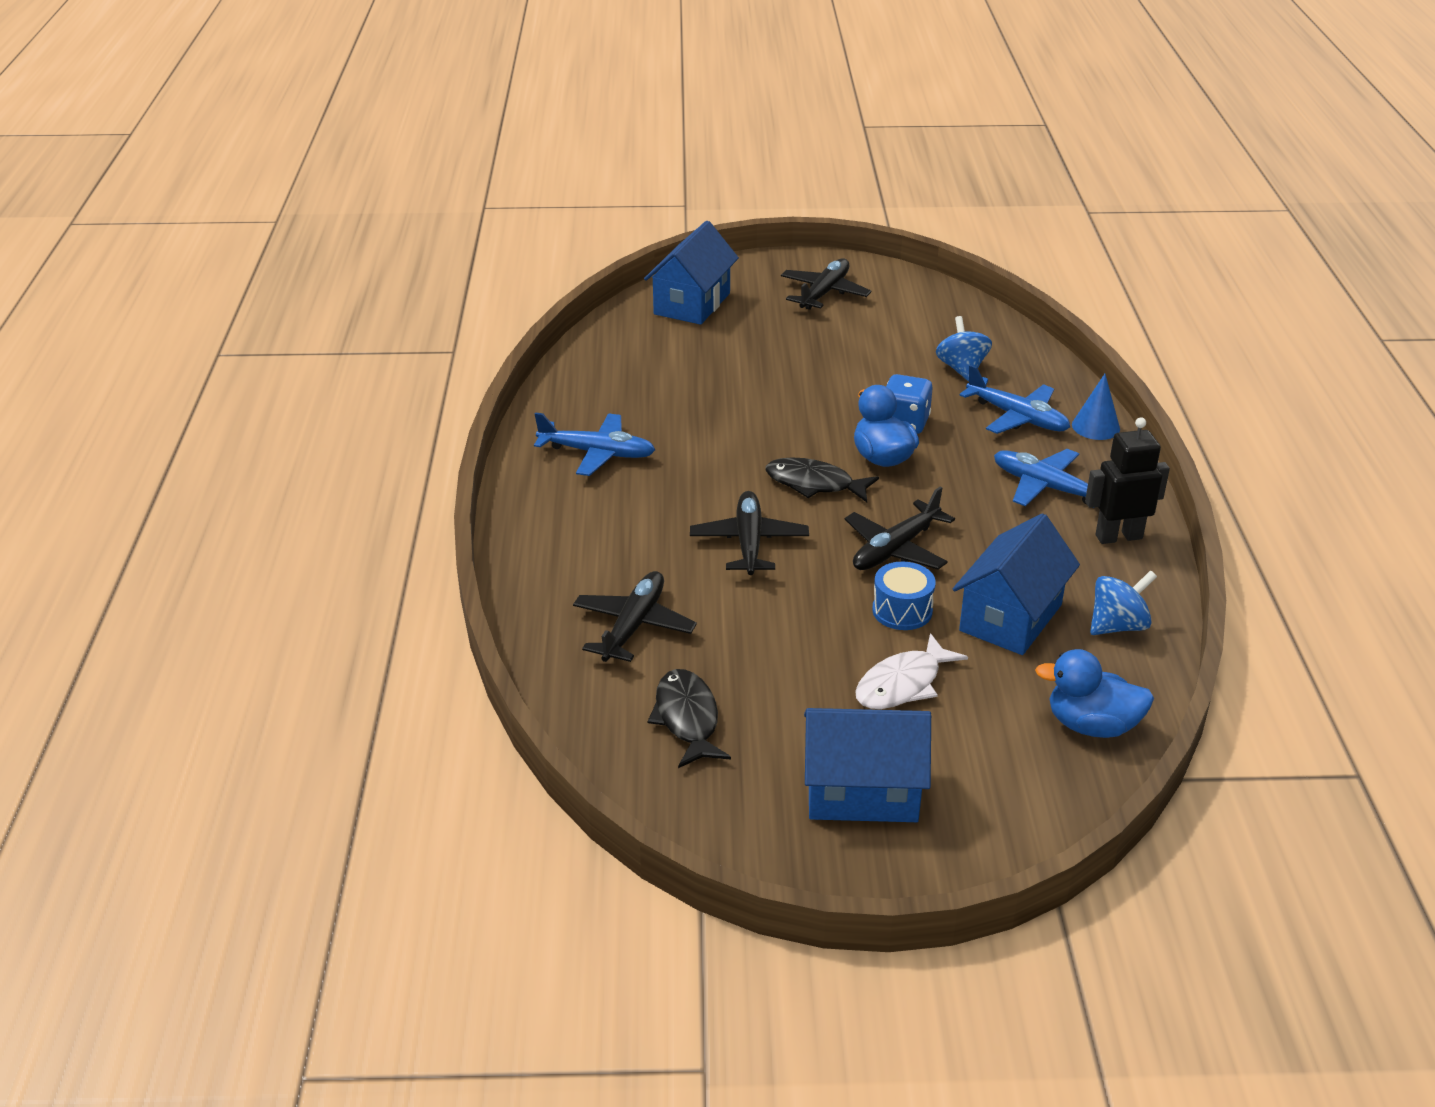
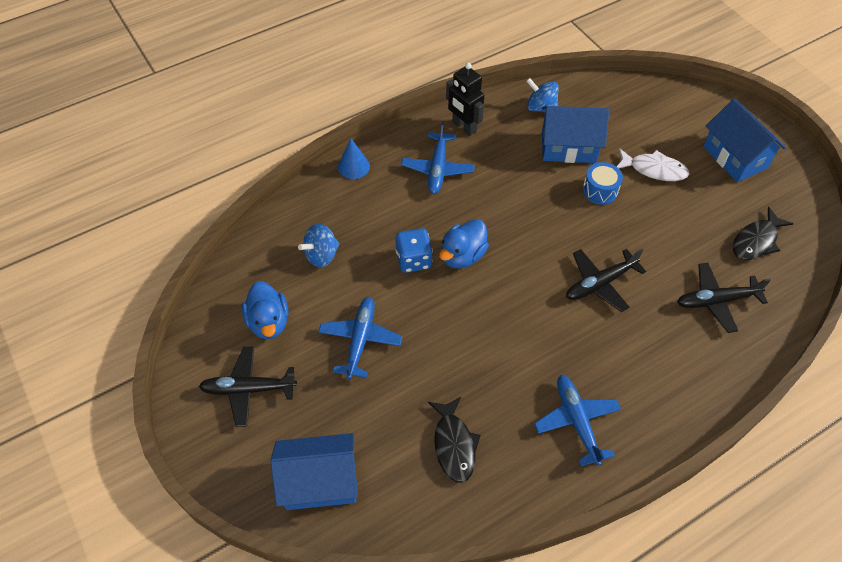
camera: 120 degrees left, 20 degrees up
(814, 484) = (517, 278): black fish -> black fish (454, 445)
(896, 549) = (549, 213): black plane -> none
(1017, 417) = (367, 206): blue plane -> blue plane (360, 340)
(1091, 725) = (620, 98): blue duck -> blue duck (269, 322)

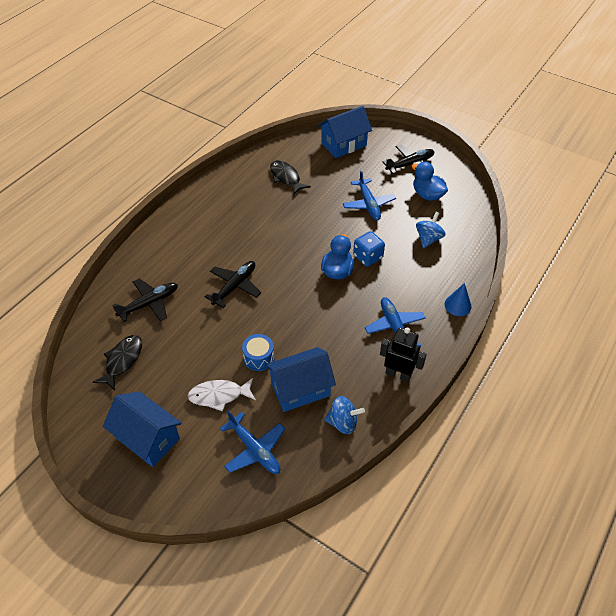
camera: 155 degrees right, 5 degrees down
(577, 422) = (223, 208): blue plane -> blue plane (254, 449)

